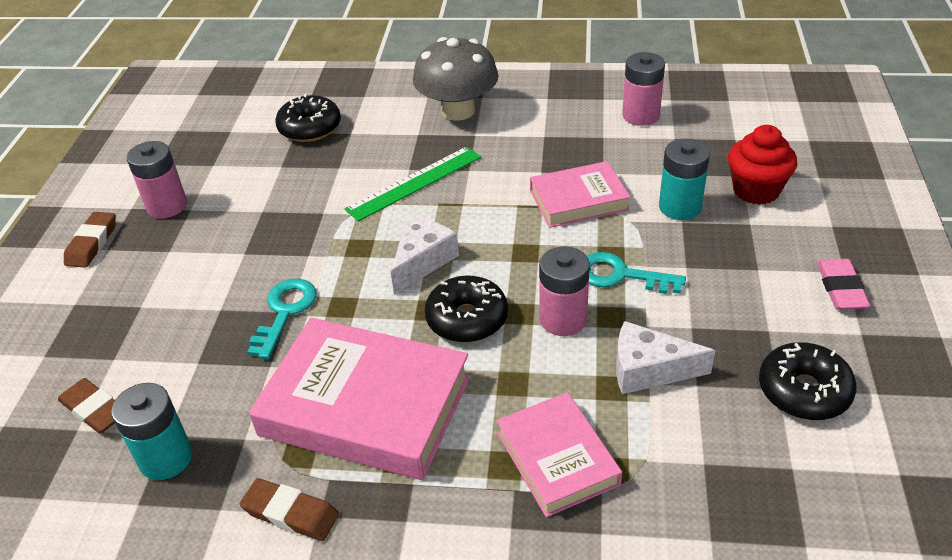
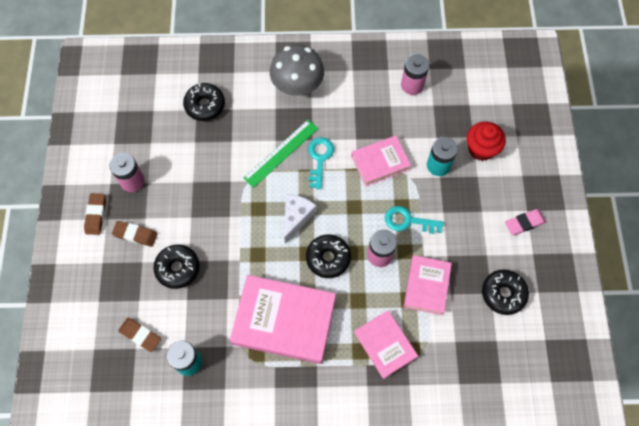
camera: 10 degrees left, 25 degrees up
(197, 318) = (178, 268): none -> black donut
(285, 312) = (226, 260): turquoise key -> turquoise key (319, 158)
(291, 513) = (260, 388): brown eraser -> brown eraser (135, 234)
(649, 370) = (426, 286): white cheese -> pink book
(840, 288) = (524, 223): pink eraser -> pink eraser turned 75 degrees clockwise

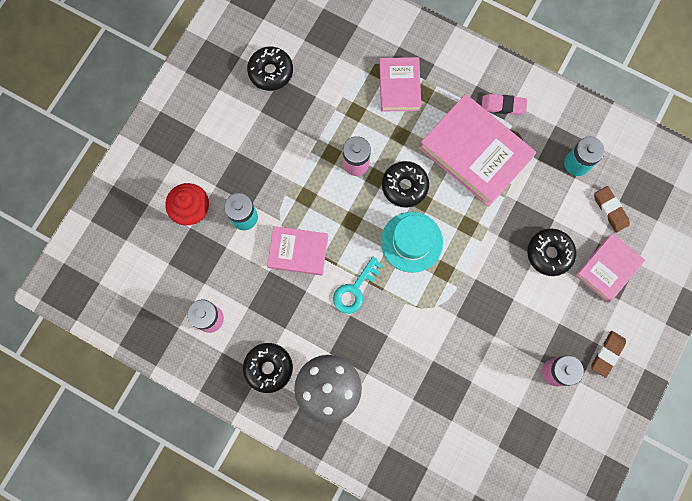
camera: 150 degrees left, 10 degrees up
(135, 234) = (576, 310): brown eraser -> none
(205, 105) = (440, 420): black donut -> black donut (268, 368)
(281, 153) = (389, 318): green ruler -> none
(296, 217) = (411, 242): white cheese -> turquoise hat
(408, 221) = (309, 180): turquoise key -> none
(426, 286) = (332, 114): pink book -> pink book (608, 268)
(524, 223) = (206, 119): pink eraser -> pink eraser (503, 106)

